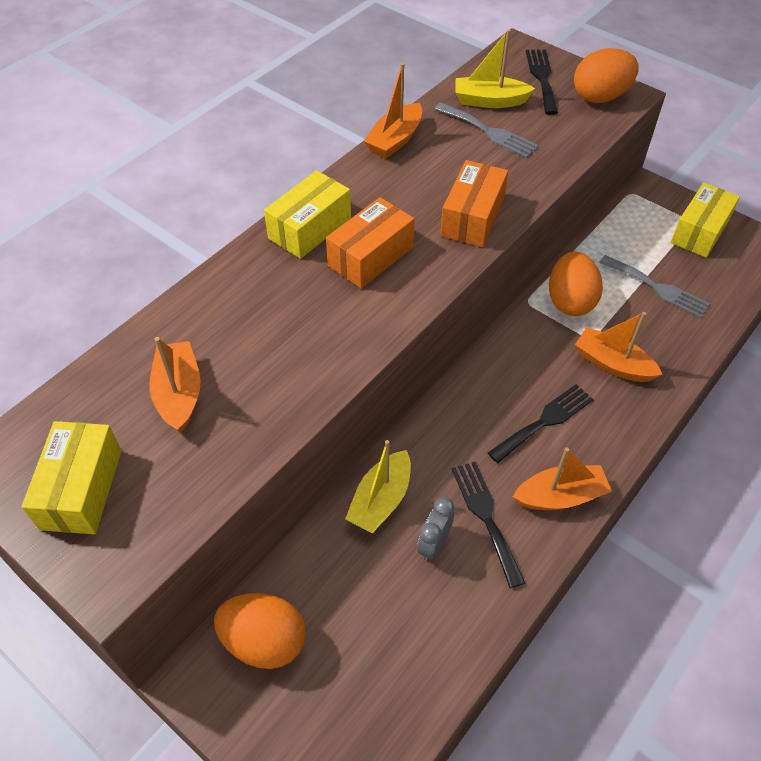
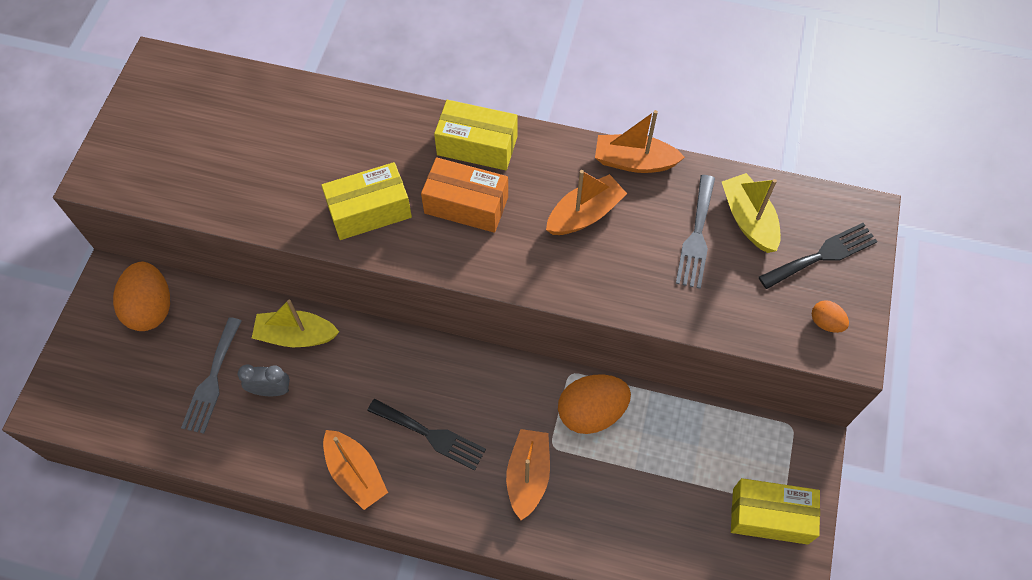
camera: 65 degrees right, 10 degrees up
(81, 489) = (158, 126): yellow box -> yellow box (369, 211)
(179, 394) = (260, 141): orange boat -> orange boat (584, 214)
(472, 217) = (560, 266): orange box -> none
(486, 516) = (312, 420): black fork -> none
(600, 97) = (825, 322): orange egg -> orange egg, size x0.48
(657, 288) = (655, 492): grey fork -> grey fork (212, 380)

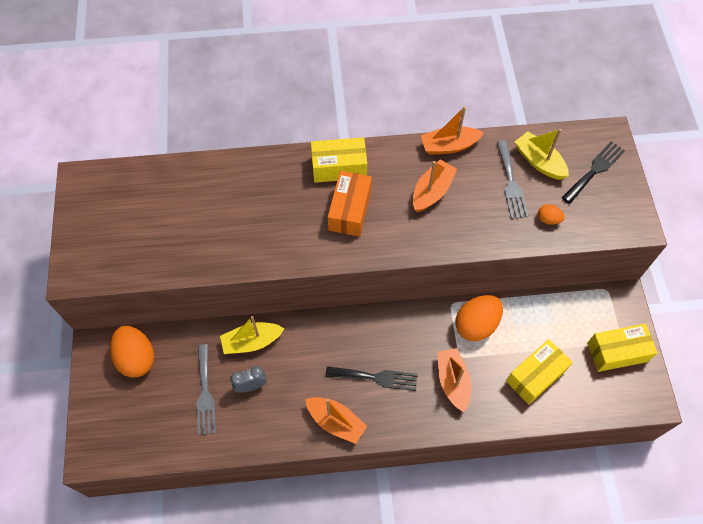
camera: 20 degrees left, 0 degrees up
(369, 211) = (284, 236): yellow box -> yellow box (535, 376)
(466, 205) = (350, 210): orange box -> orange box turned 75 degrees counterclockwise
(825, 322) = (615, 213): orange egg -> orange egg (548, 219)

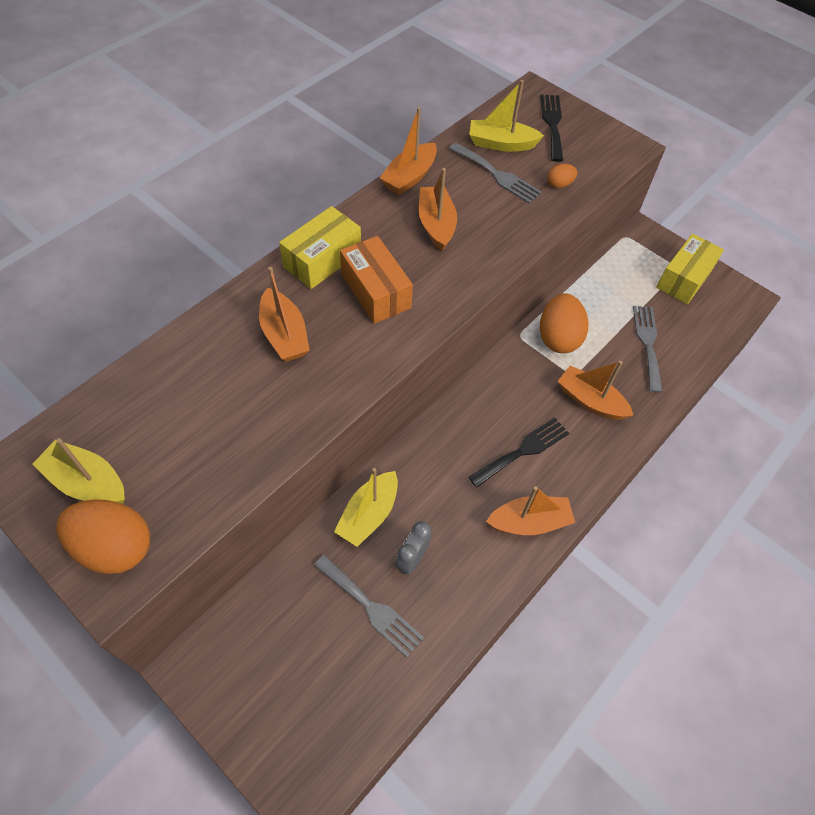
camera: 45 degrees left, 5 degrees down
(107, 212) = (87, 482): none -> yellow boat
(136, 358) = (254, 637): orange egg -> orange egg (115, 547)
(273, 201) = (284, 335): none -> orange boat
(535, 376) = (647, 343): yellow box -> grey fork

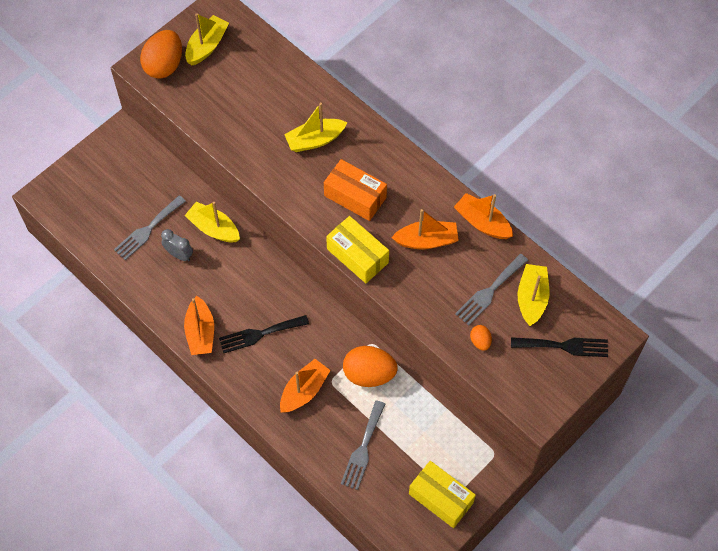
camera: 95 degrees right, 5 degrees up
(284, 335) = (315, 140): orange boat -> yellow boat
(322, 259) = (386, 161): yellow box -> yellow box (357, 256)
(375, 291) = (355, 197): orange box -> orange box turned 60 degrees clockwise
(523, 451) = (259, 334): black fork -> black fork turned 105 degrees clockwise
(647, 343) = (363, 449): grey fork -> grey fork turned 105 degrees clockwise

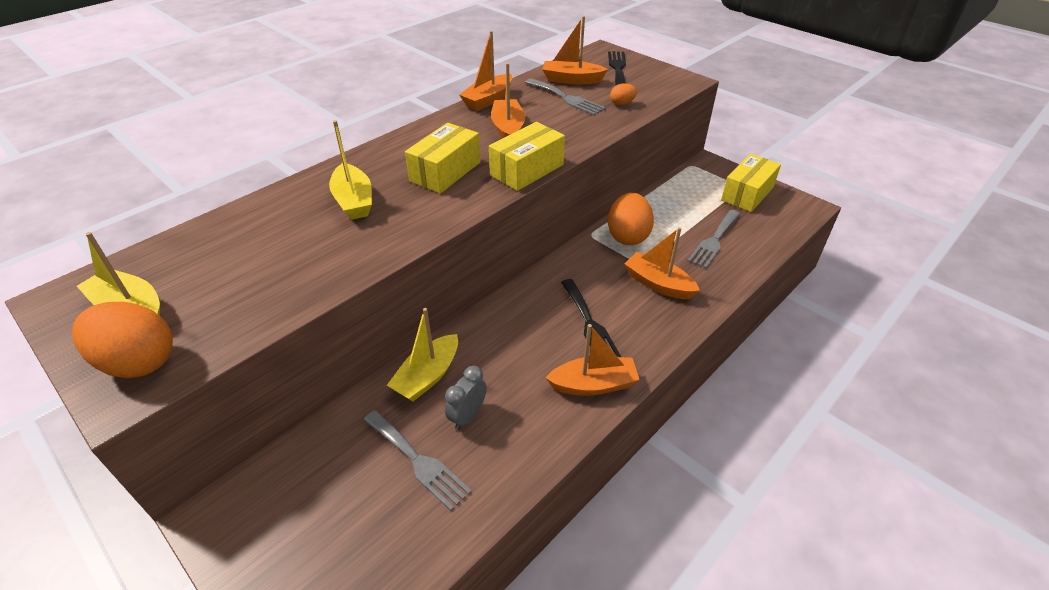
camera: 90 degrees left, 20 degrees down
(355, 197) = (445, 172): orange box -> yellow box
(363, 449) = (714, 240): grey fork -> grey fork turned 105 degrees clockwise
(532, 298) = (571, 80): yellow boat -> orange boat

